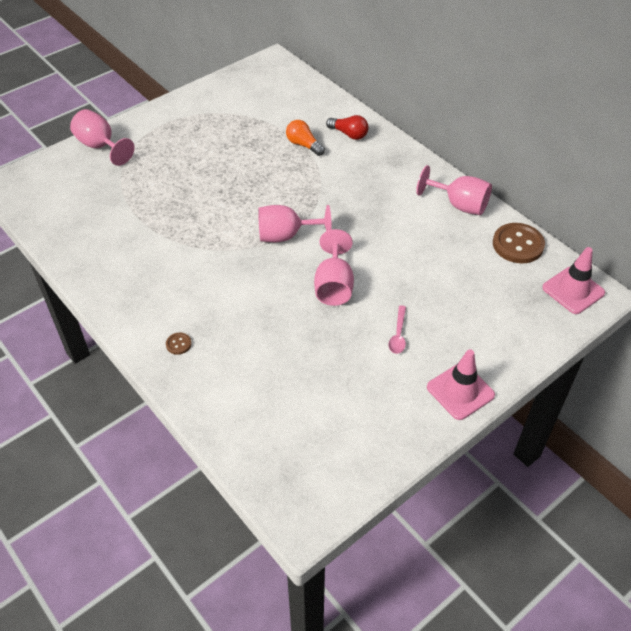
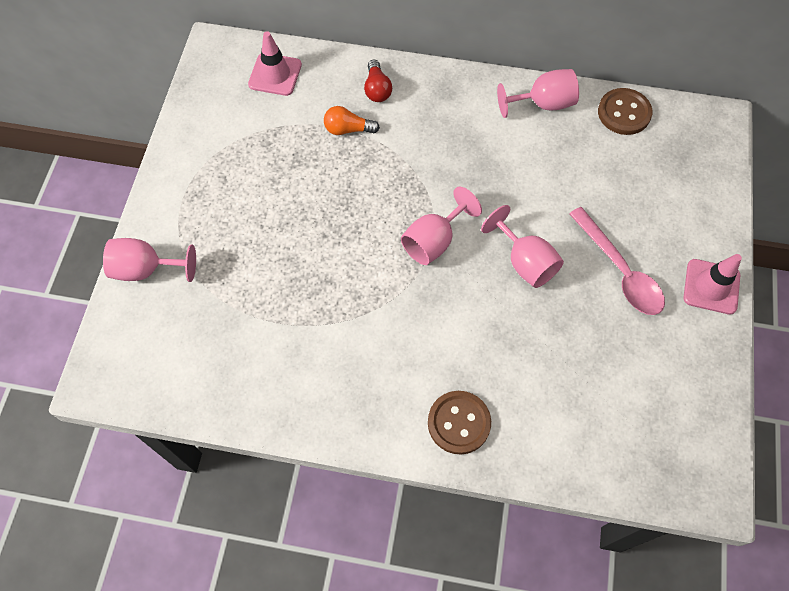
camera: 40 degrees left, 15 degrees up
(178, 344) = (459, 423): brown button -> brown button, size x2.21
(349, 134) = (377, 89): red light bulb -> red light bulb turned 90 degrees clockwise
(398, 335) = (620, 270): pink spoon -> pink spoon, size x2.07
(573, 290) = (701, 129): pink traffic cone -> pink traffic cone (275, 74)

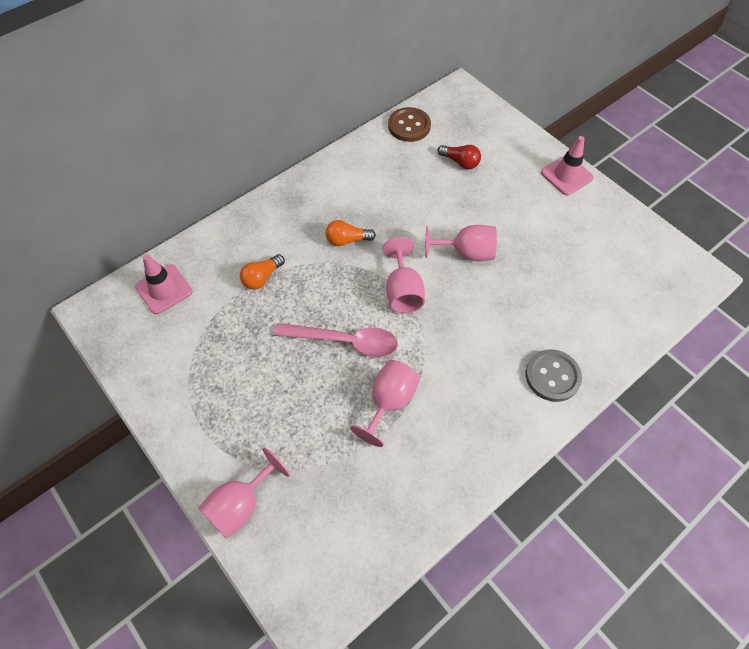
camera: 50 degrees left, 5 degrees down
(377, 89) = (248, 237): red light bulb -> red light bulb (460, 162)
(445, 160) = (347, 240): none -> orange light bulb
(459, 423) = (552, 376): brown button -> grey button
(543, 104) = (360, 158): pink goblet -> pink goblet (389, 402)
(620, 270) = (517, 209): pink spoon -> pink spoon (345, 341)

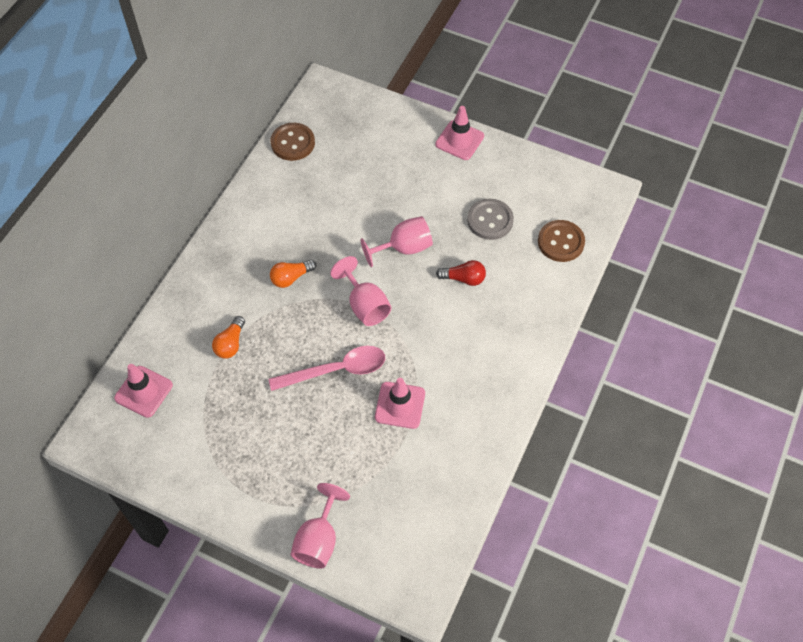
camera: 25 degrees left, 0 degrees up
(389, 402) = (400, 405): pink goblet -> pink traffic cone
(460, 162) = (358, 162): red light bulb -> red light bulb (463, 278)
(552, 376) = (523, 328): grey button -> grey button (490, 220)
(630, 306) = (561, 242): none -> brown button

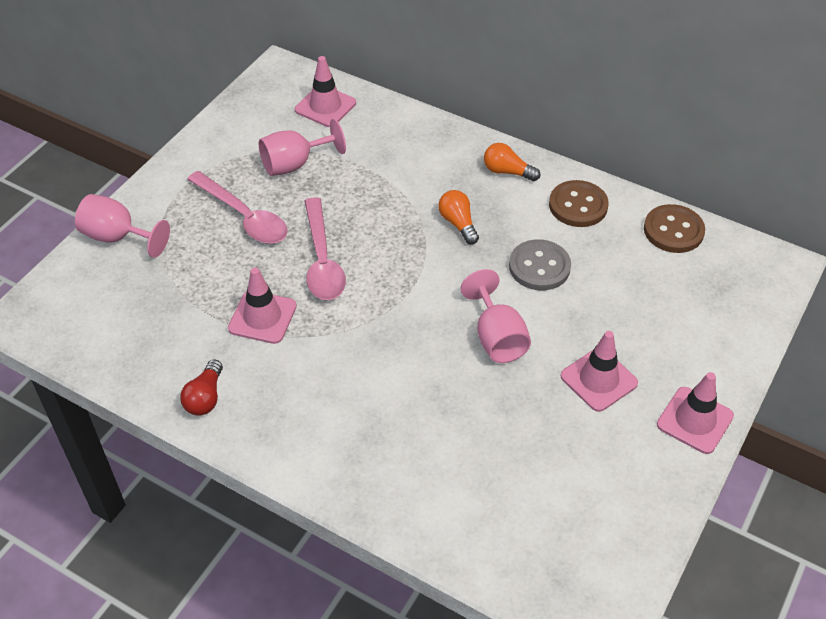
camera: 95 degrees right, 10 degrees down
(230, 344) = (373, 171): orange light bulb -> orange light bulb (507, 172)
(289, 438) = (244, 216): none -> pink spoon
(365, 305) = (411, 291): pink goblet -> pink goblet (295, 164)
(434, 189) = (599, 379): none -> pink traffic cone
(463, 278) = (442, 401): red light bulb -> red light bulb (205, 397)
(490, 220) = (542, 444): grey button -> grey button (539, 267)
(561, 242) = (499, 535): brown button -> brown button (578, 205)

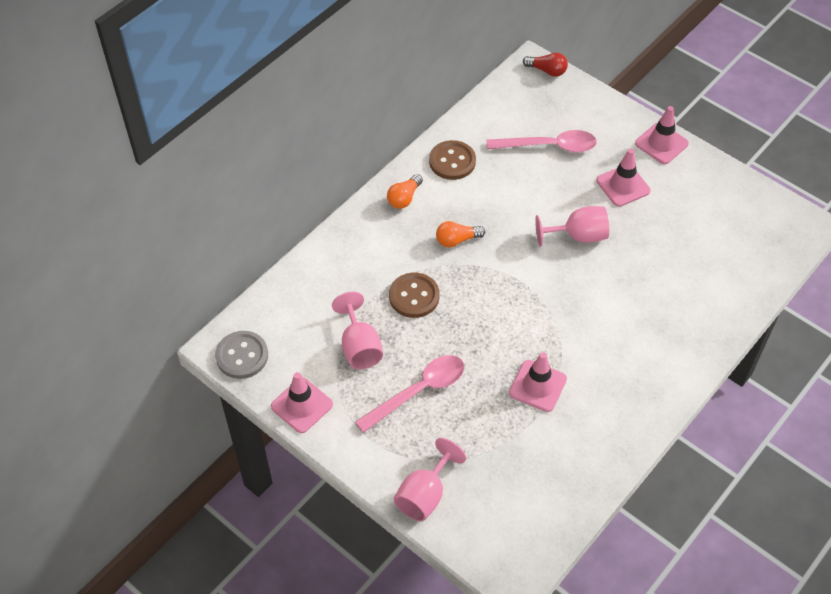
camera: 80 degrees left, 5 degrees up
(205, 397) = (616, 432): red light bulb -> red light bulb (547, 71)
(322, 260) = (481, 338): pink spoon -> pink spoon (549, 146)
(325, 106) = (286, 315): pink traffic cone -> pink traffic cone (302, 405)
(539, 267) = (512, 198): grey button -> grey button (242, 356)
(673, 230) = (489, 112): brown button -> brown button (414, 296)

